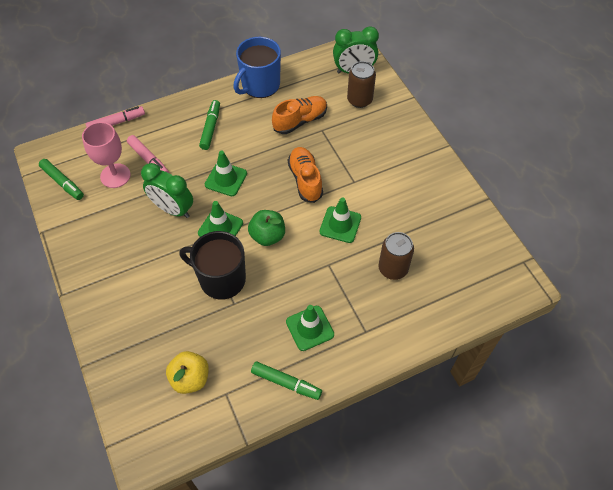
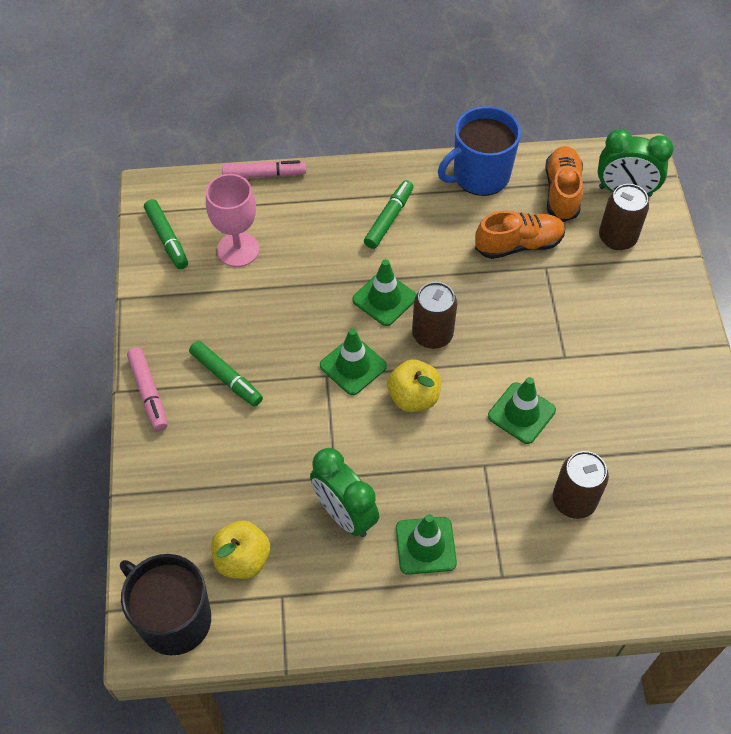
camera: 20 degrees right, 0 degrees up
(148, 159) = (289, 239): pink marker -> pink marker (148, 392)
(173, 209) = (298, 320): green clock -> green clock (344, 514)
(221, 279) = (329, 437): black mug -> black mug (174, 619)
(265, 192) = (432, 334): none -> brown can
(267, 236) = (413, 397): green apple -> yellow apple
(286, 382) = (366, 609): green marker -> green marker (226, 377)
(305, 180) = (495, 333): orange shoe -> orange shoe (562, 192)

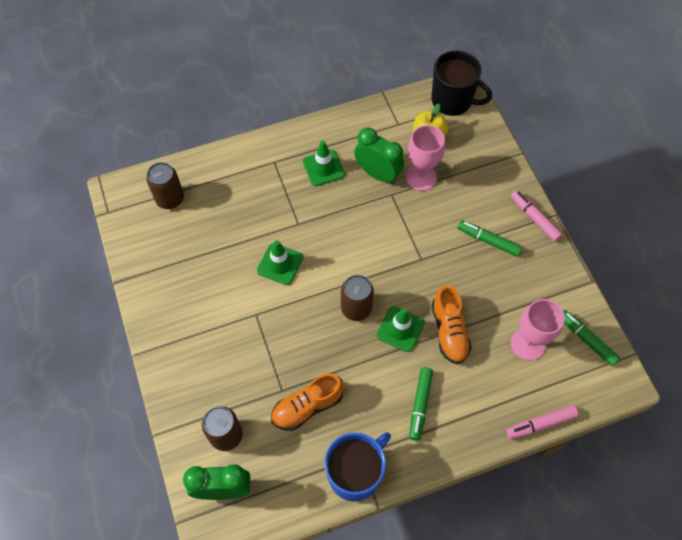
camera: 165 degrees right, 5 degrees up
(281, 492) = (421, 177): none -> pink goblet
(353, 366) = (405, 270): green traffic cone -> none
(413, 397) = (356, 257): yellow apple -> none
(562, 192) = (279, 474): orange shoe -> orange shoe (449, 331)
(574, 500) = (236, 215): brown can -> brown can (170, 199)

